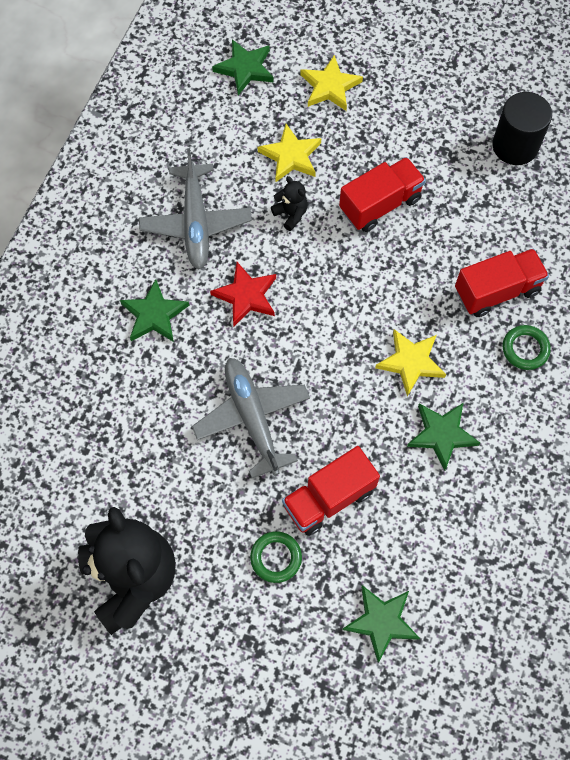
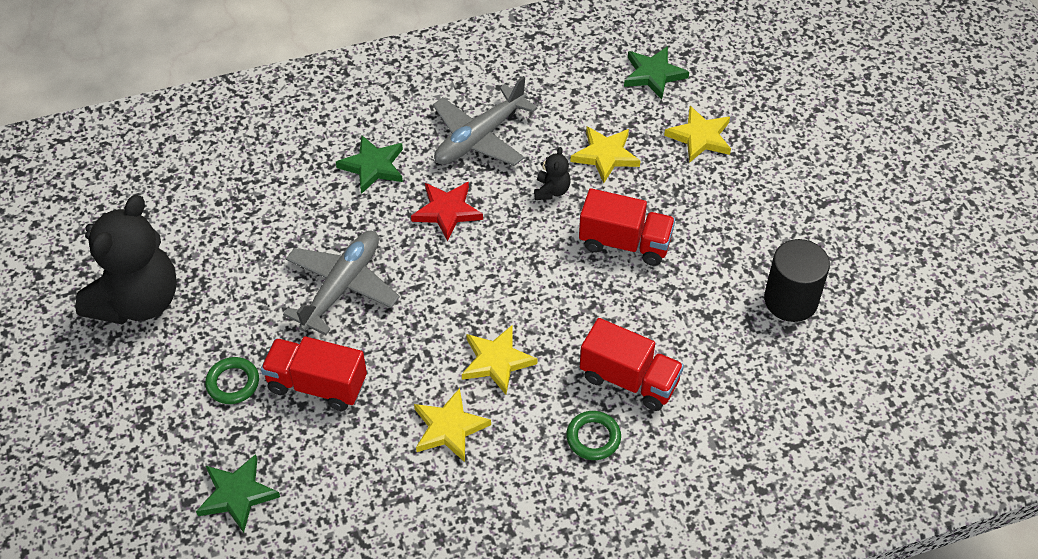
camera: 50 degrees right, 15 degrees down
(441, 434) = (449, 428): green star -> yellow star

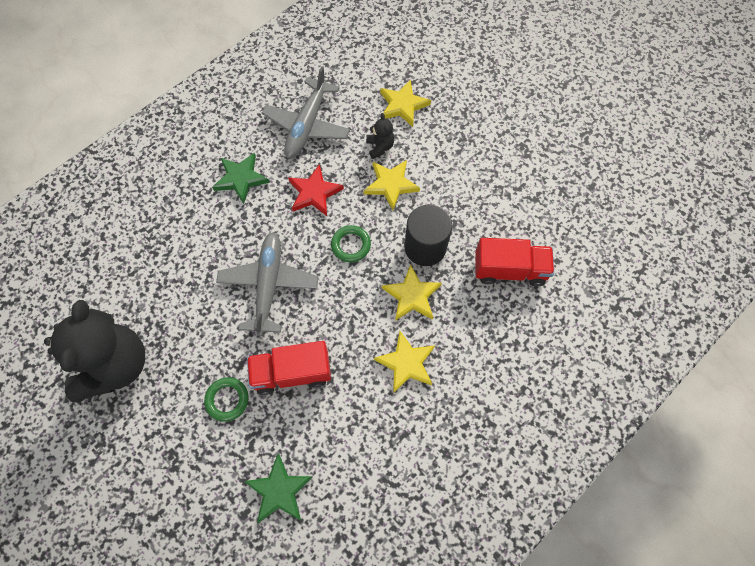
camera: 25 degrees left, 15 degrees up
(593, 438) = (509, 325): green ring -> green ring (351, 245)
(625, 243) = (451, 166): red truck -> none
(653, 74) = (403, 31): green star -> none
(700, 137) = (459, 67): yellow star -> yellow star (391, 185)
(790, 300) = (581, 164): black cylinder -> black cylinder (425, 247)

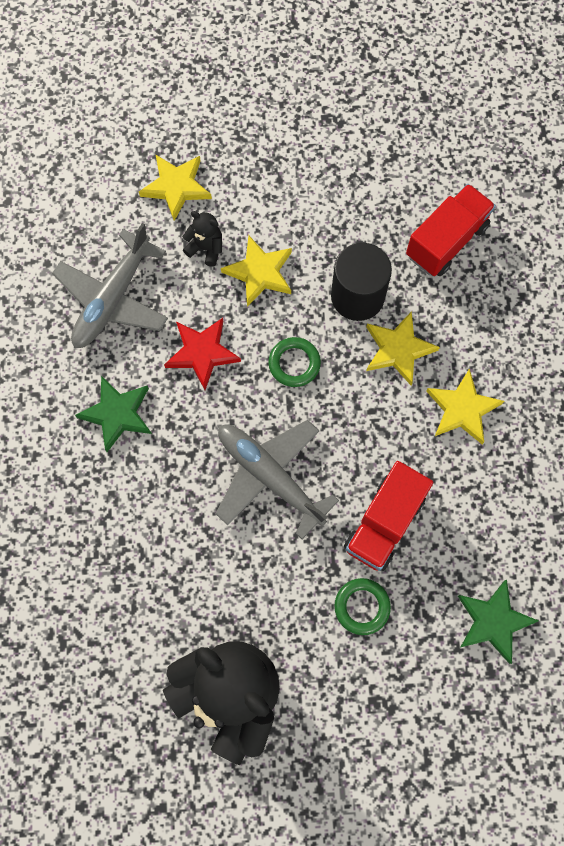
camera: 50 degrees left, 5 degrees up
(307, 126) = (113, 299): grey plane -> grey plane turned 60 degrees clockwise

